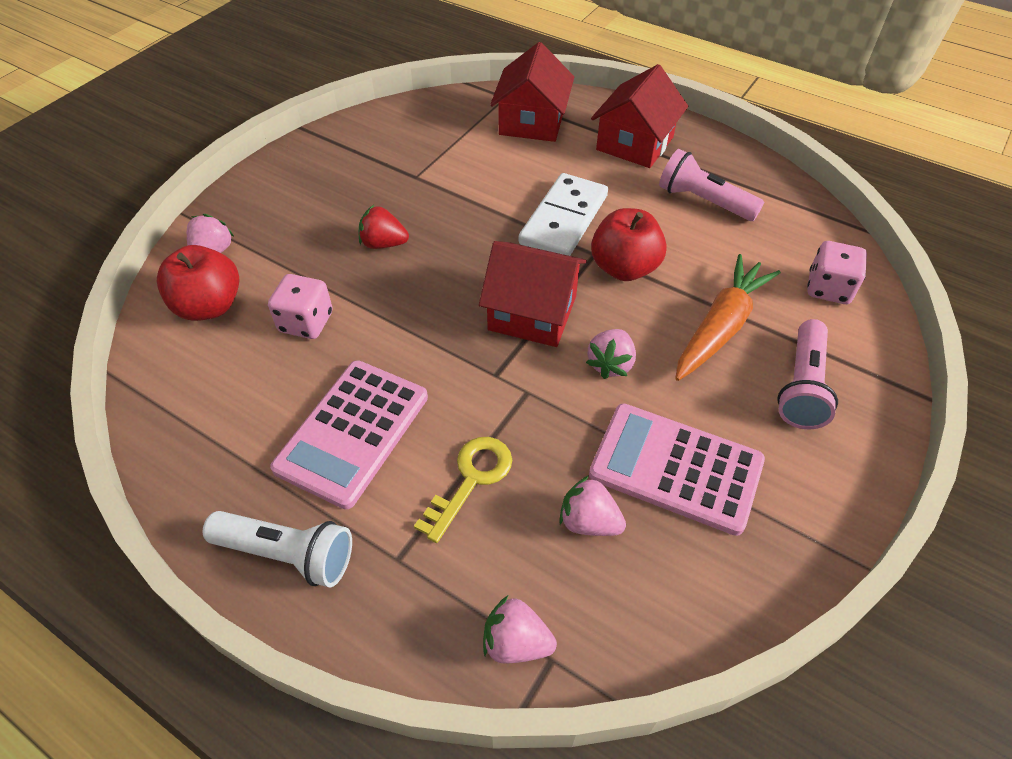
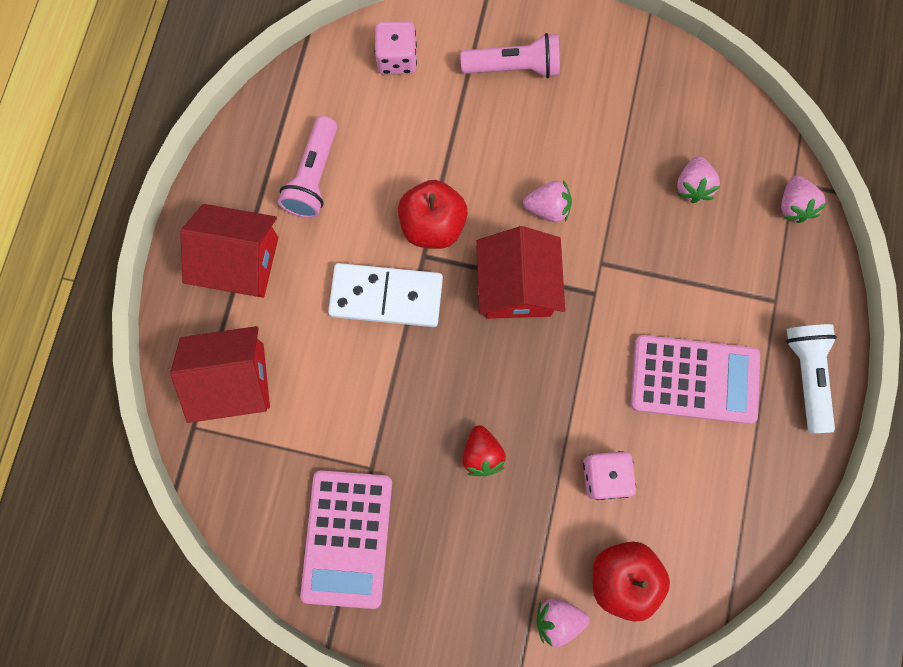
camera: 110 degrees left, 25 degrees up
(471, 480) = (695, 275): yellow key -> none
(676, 468) = (625, 140): pink calculator -> pink calculator (347, 538)
(720, 327) = (474, 134): orange carrot -> none

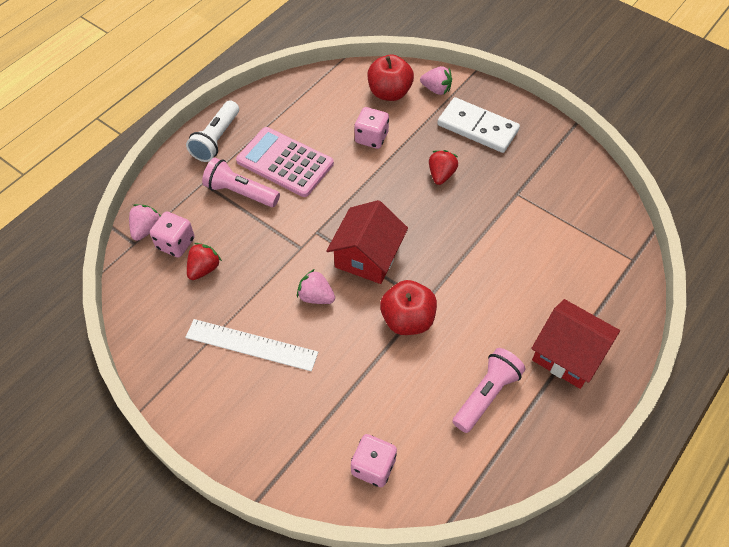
camera: 155 degrees left, 20 degrees down
(233, 380) = (596, 277): red house -> none
(347, 538) = (546, 165): pink calculator -> none
(386, 296) = (464, 286): white domino -> white domino (477, 128)
(514, 67) = (278, 414): pink flashlight -> pink flashlight (240, 192)
(584, 124) = (251, 345): none -> white ruler
(692, 186) = (204, 269): pink strawberry -> red strawberry
(747, 203) = (175, 243): none -> pink dice

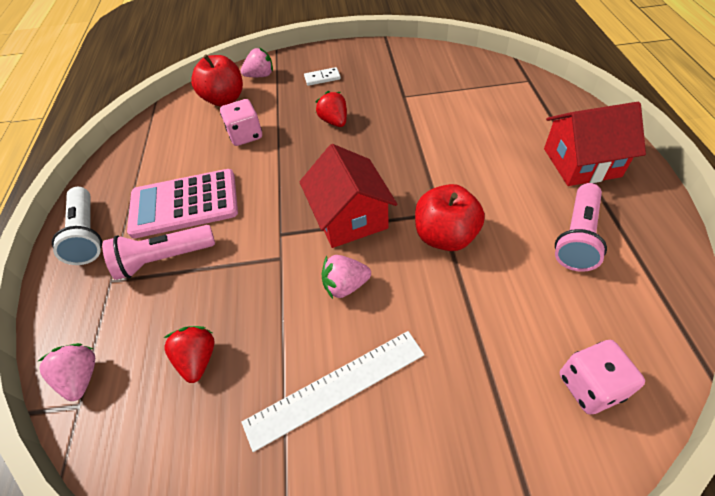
camera: 40 degrees left, 5 degrees down
(175, 243) = (135, 362): pink dice -> none
(477, 128) = (322, 78): white domino -> white domino, size x0.46
(486, 394) = (577, 237): pink flashlight -> pink flashlight turned 150 degrees counterclockwise

